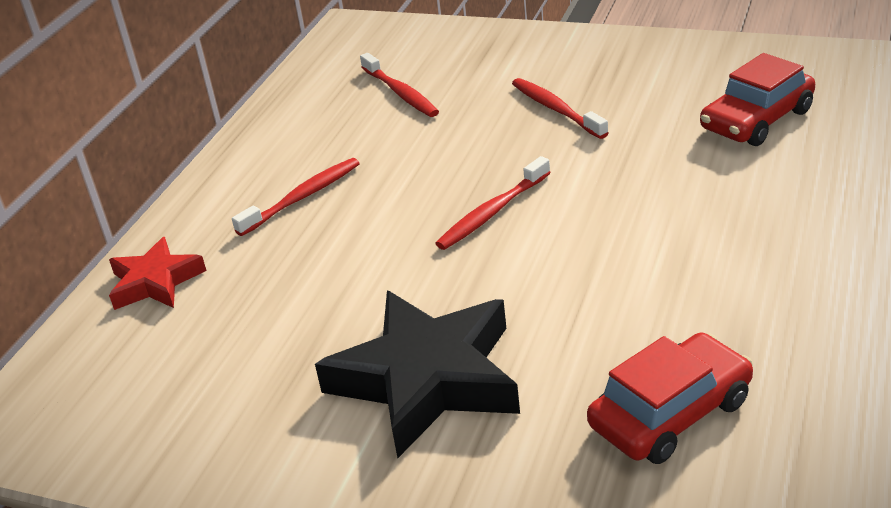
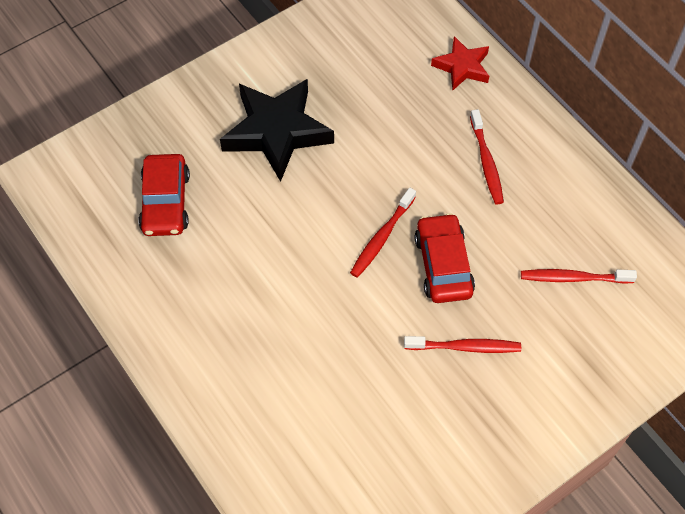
camera: 120 degrees right, 25 degrees up
(492, 212) = (381, 237): red toothbrush -> red toothbrush turned 135 degrees counterclockwise
(756, 120) = (341, 444): red car -> red car (443, 265)

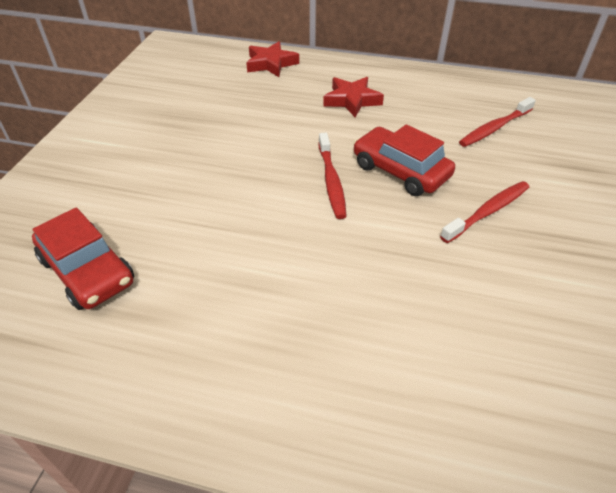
camera: 40 degrees left, 15 degrees down
(277, 132) = (159, 162): black star -> none
(486, 162) = (352, 100): red toothbrush -> red star

